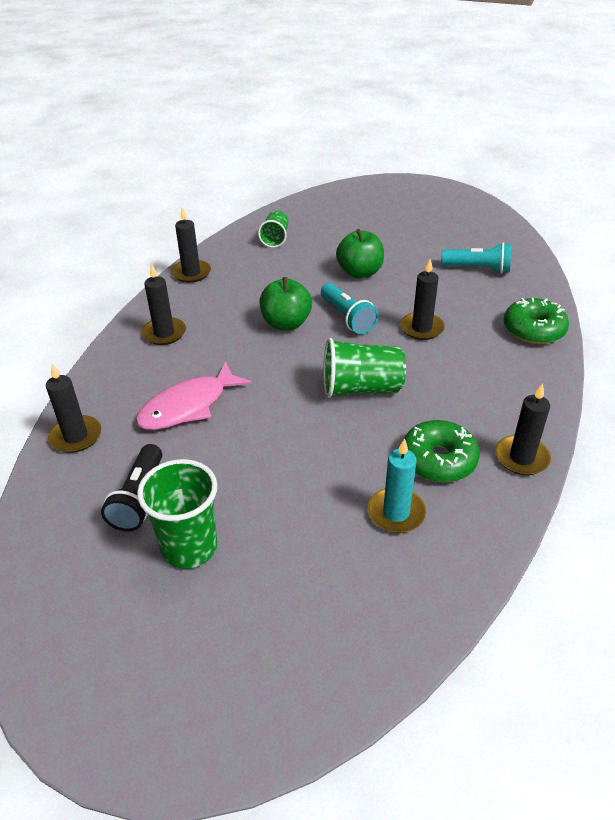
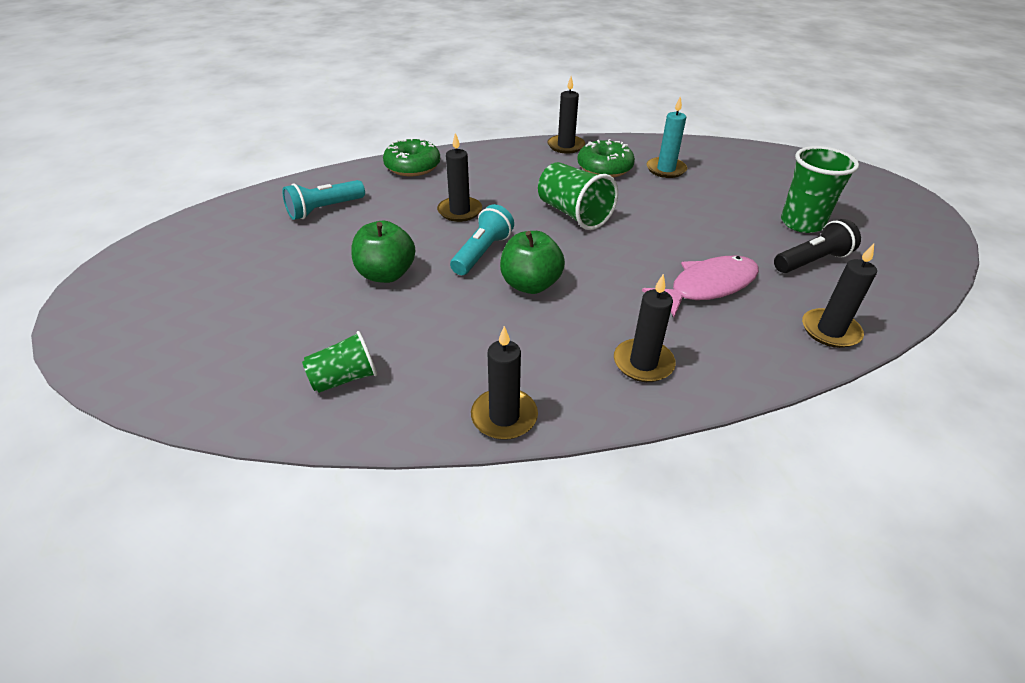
camera: 125 degrees left, 0 degrees up
(188, 406) = (707, 286): pink fish -> pink fish turned 45 degrees counterclockwise
(478, 269) = (324, 209): turquoise flashlight -> turquoise flashlight turned 105 degrees counterclockwise

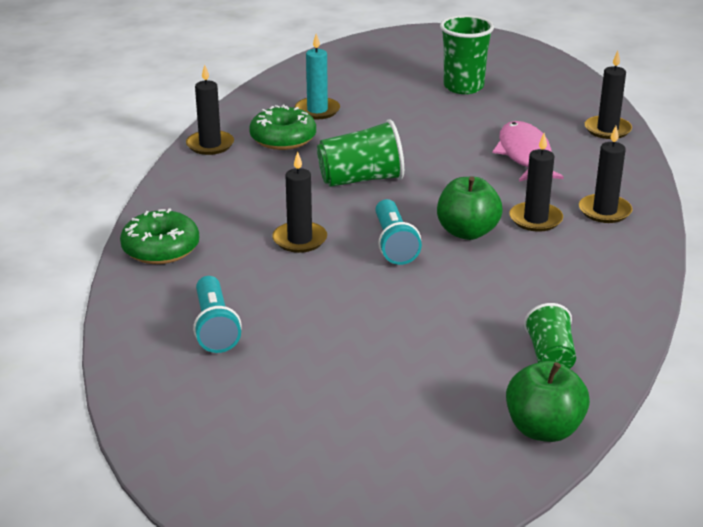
camera: 65 degrees left, 10 degrees down
(386, 274) = (393, 307): green apple -> green apple (543, 429)
(482, 253) = (394, 244): turquoise flashlight -> turquoise flashlight turned 150 degrees counterclockwise
(504, 416) = (636, 286): black candle -> black candle (535, 219)
(812, 261) = (519, 103): black flashlight -> none

